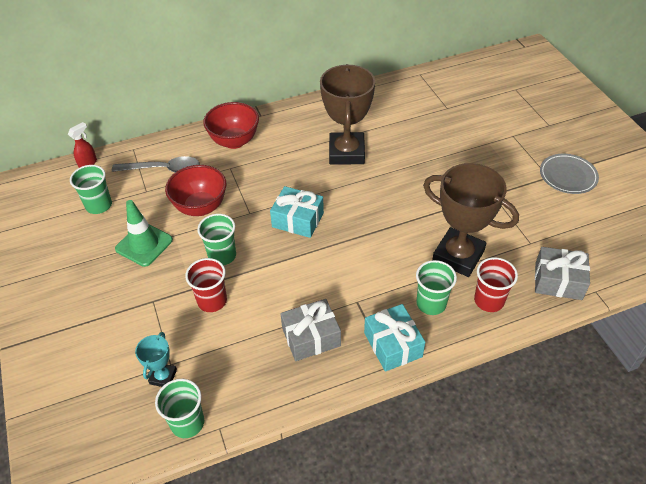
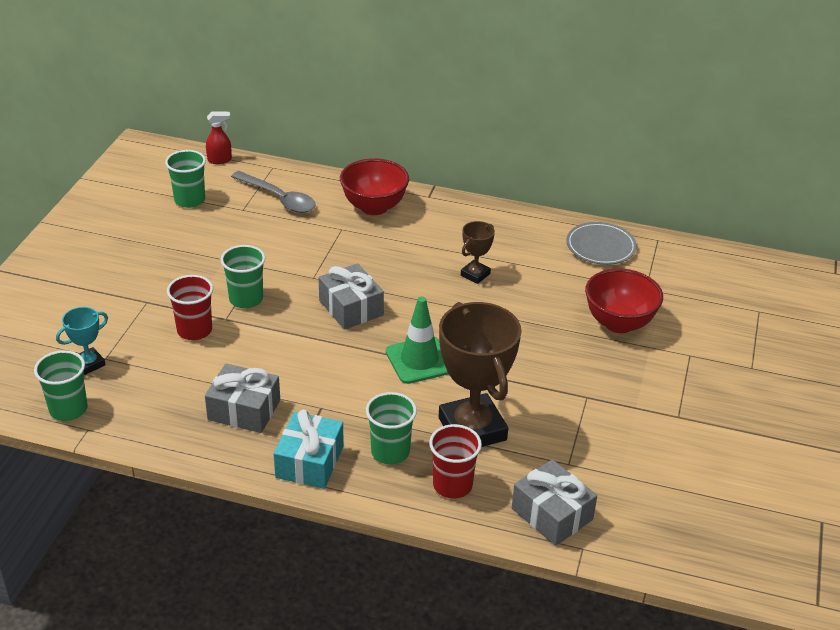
camera: 35 degrees right, 10 degrees down
(144, 244) = (190, 252): green traffic cone -> green traffic cone (419, 360)
(200, 207) = (274, 248): red bowl -> red bowl (619, 323)
(297, 220) = (351, 308): turquoise gift -> grey gift
(346, 152) = (475, 274): brown trophy -> brown trophy, size x0.47
(568, 176) = (703, 428): grey plate -> grey plate (600, 247)

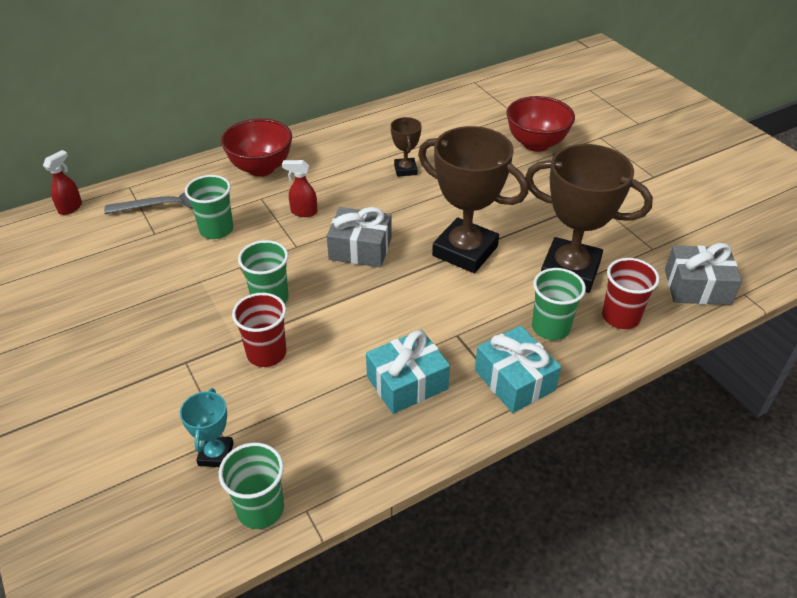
camera: 45 degrees left, 5 degrees up
(189, 200) = (92, 255): green cup -> green cup (216, 230)
(244, 410) = (407, 383): grey gift -> turquoise gift
(354, 257) = (303, 212): none -> red spray bottle
(419, 360) = (465, 251): green traffic cone -> brown trophy
(600, 247) = (450, 105): grey plate -> none

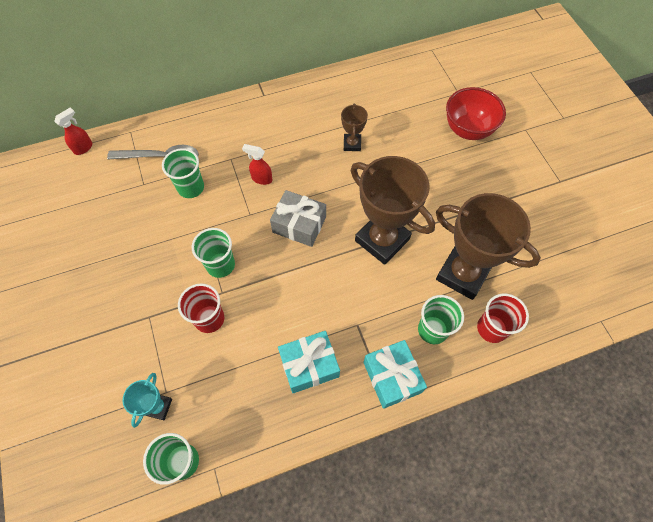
camera: 10 degrees right, 20 degrees up
(261, 168) = (236, 126): red bowl -> none
(697, 287) = (563, 307): grey gift -> none

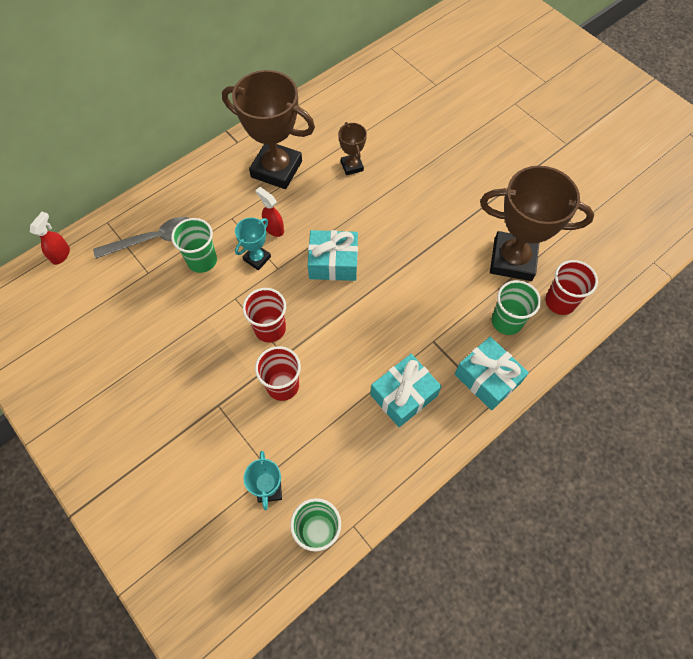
camera: 20 degrees left, 0 degrees up
(220, 265) = (270, 328): green cup -> red cup
(236, 200) = (257, 258): none -> turquoise trophy
(261, 179) = (273, 229): red spray bottle -> red spray bottle turned 45 degrees clockwise
(299, 224) = (333, 263): grey gift -> turquoise gift
(382, 240) = (422, 252): brown trophy -> brown trophy (276, 169)
(468, 130) = (460, 119): red bowl -> none

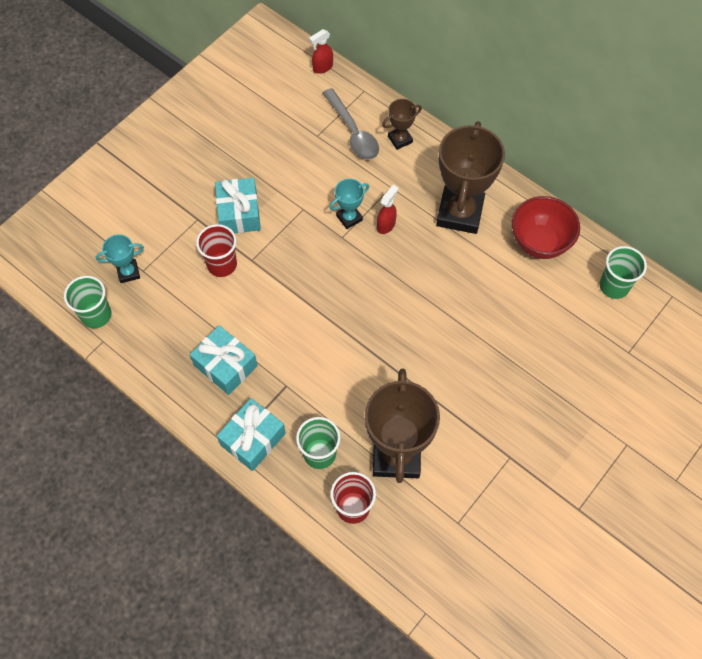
camera: 80 degrees right, 0 degrees up
(61, 255) = (322, 67): red spray bottle -> red spray bottle turned 135 degrees clockwise
(202, 260) = (338, 174): green cup -> green cup (614, 286)
(257, 258) = (349, 218): turquoise trophy -> turquoise trophy turned 60 degrees counterclockwise
(270, 328) = (276, 243): red cup -> none
(322, 119) = (539, 243): none -> red bowl
(333, 263) = (357, 284): turquoise gift -> turquoise gift (239, 213)
(352, 166) = (482, 281): brown trophy -> brown trophy (400, 139)

